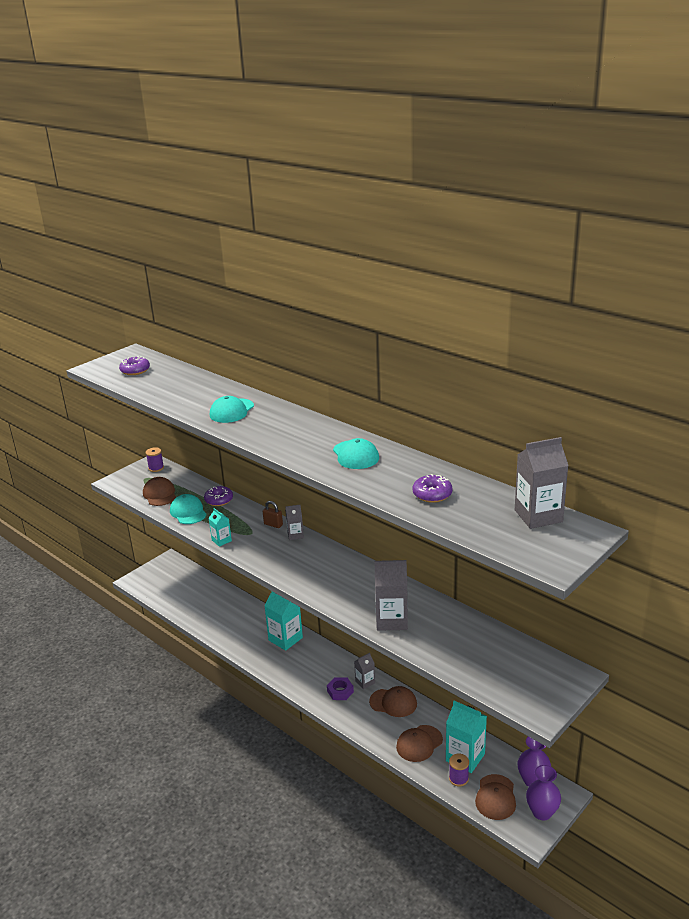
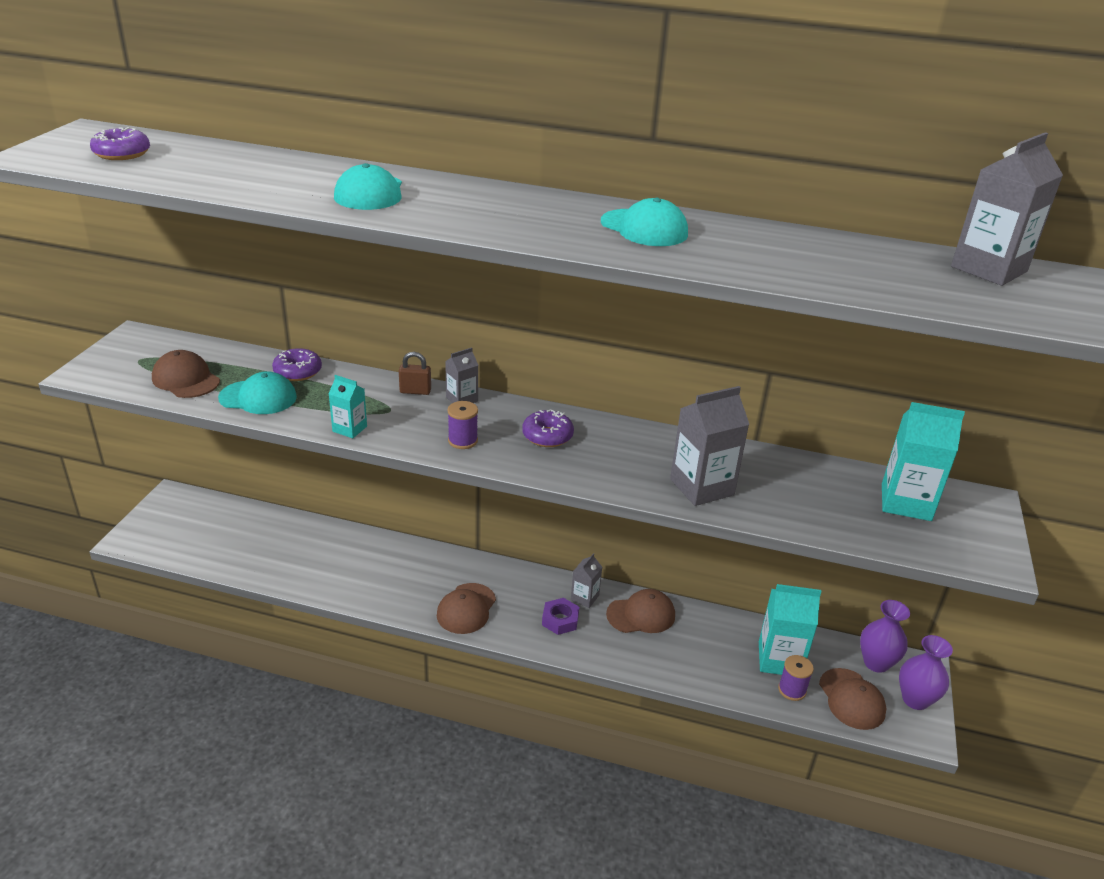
camera: 30 degrees left, 5 degrees up
(156, 468) = (148, 342): purple spool -> purple spool (463, 441)
(188, 512) = (258, 397): turquoise cap -> turquoise cap turned 150 degrees clockwise
(285, 639) = (432, 568): turquoise carton -> turquoise carton (906, 502)
(419, 743) = (712, 659): brown cap -> brown cap (466, 609)
(432, 494) = (819, 263): purple donut -> purple donut (547, 436)

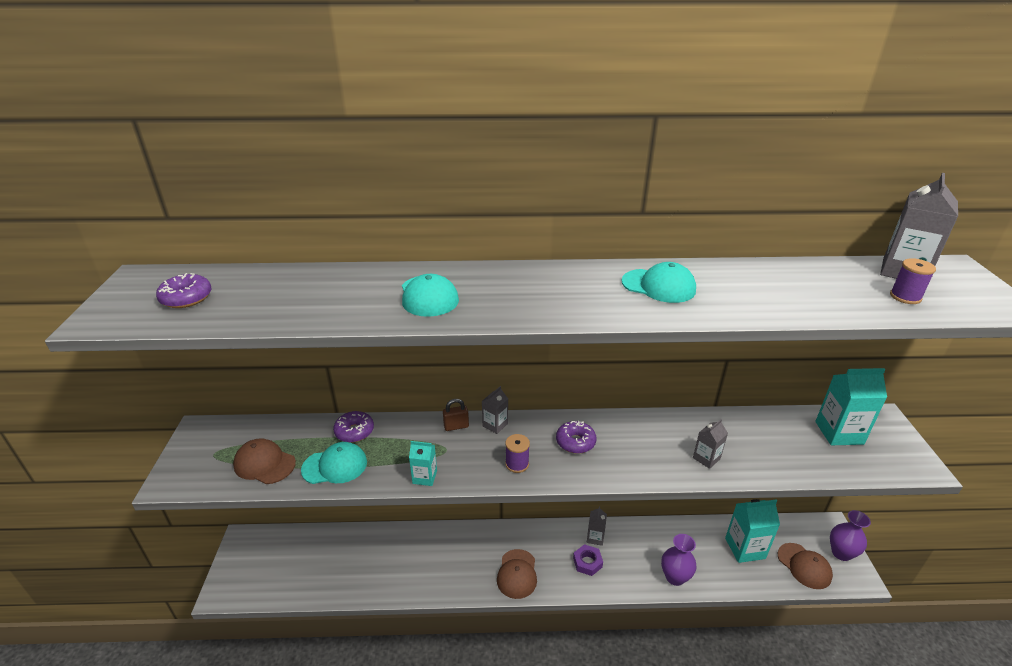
camera: 15 degrees left, 0 degrees up
(641, 615) = (639, 540): brown cap -> none
(702, 487) = (706, 458): grey carton -> grey carton, size x0.55
(792, 690) = (765, 571): purple spool -> purple spool (905, 297)
(876, 663) = (803, 531): purple vase -> purple vase (675, 577)

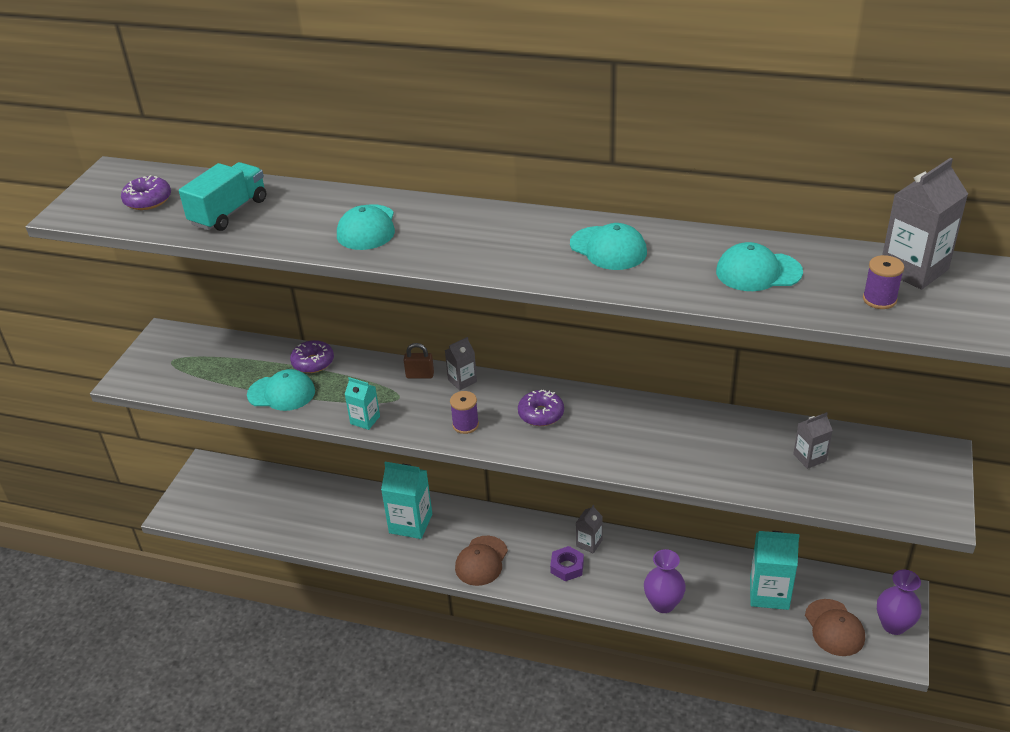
camera: 20 degrees right, 5 degrees up
(264, 464) = (216, 379): brown cap -> none
(280, 299) = (229, 212): none -> turquoise truck
(706, 458) = (680, 457): grey carton -> grey carton (809, 457)
(794, 288) = (758, 272): none -> turquoise cap
(839, 433) = (865, 460): turquoise carton -> turquoise carton (410, 523)

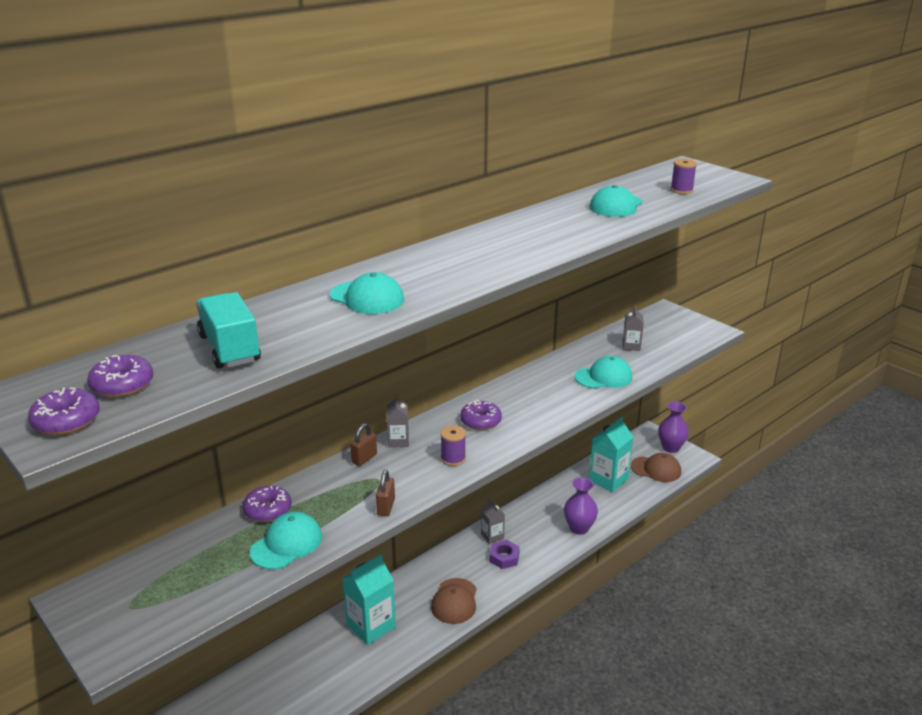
camera: 60 degrees left, 10 degrees down
(91, 206) = (66, 421): none -> purple donut
(365, 420) = (386, 507): turquoise carton -> brown padlock
(481, 561) = (454, 601): brown cap -> brown cap turned 45 degrees clockwise
(608, 248) = (530, 232): turquoise cap -> turquoise cap (603, 377)
(913, 269) = (662, 176): grey carton -> none

